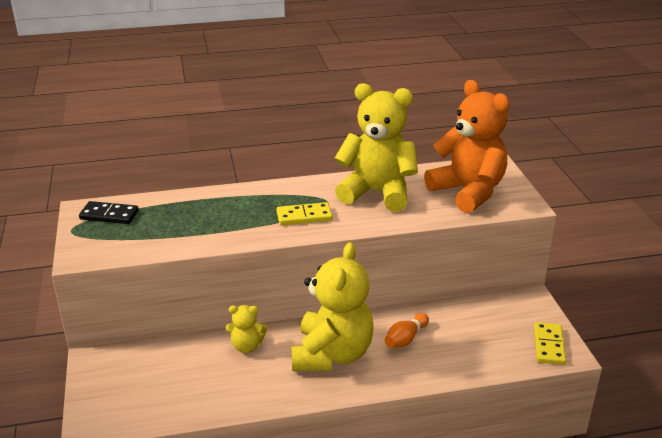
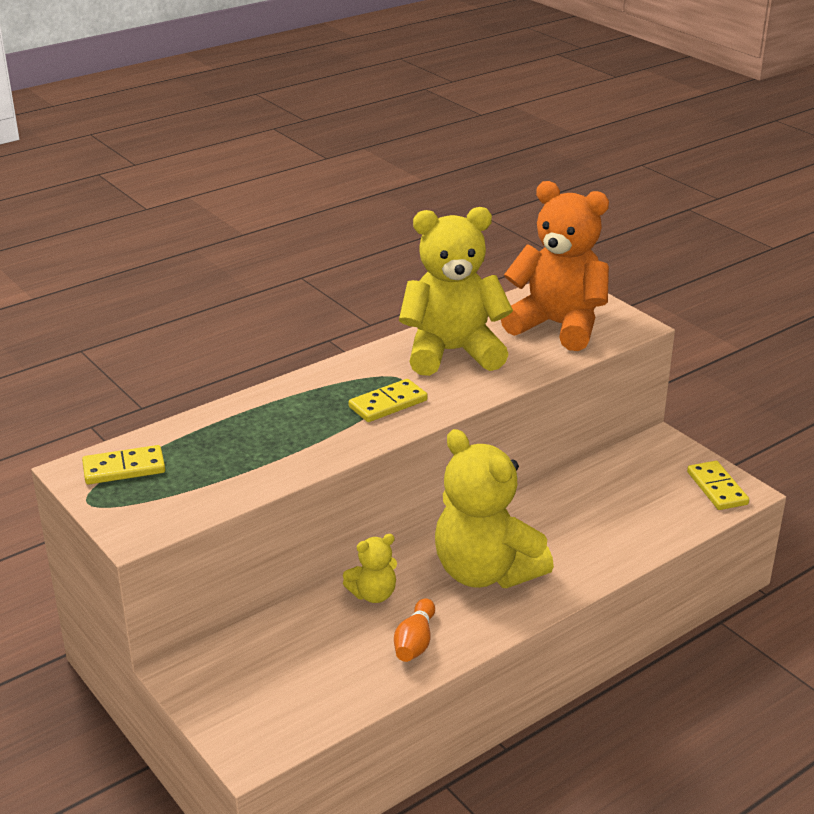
camera: 25 degrees left, 0 degrees up
(109, 215) = (124, 468): black domino -> yellow domino
(332, 354) = (485, 572): yellow teddy bear -> yellow teddy bear turned 150 degrees clockwise
(405, 339) = (557, 528): orange bowling pin -> orange bowling pin (415, 642)

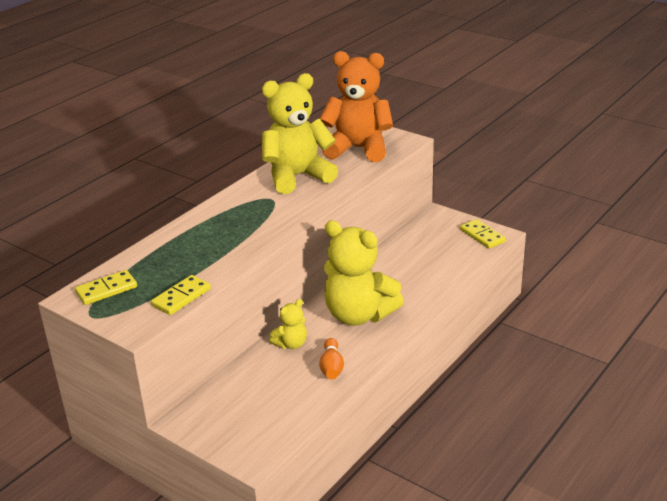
camera: 15 degrees left, 0 degrees up
(388, 404) = (270, 216): yellow domino -> yellow domino (181, 297)

